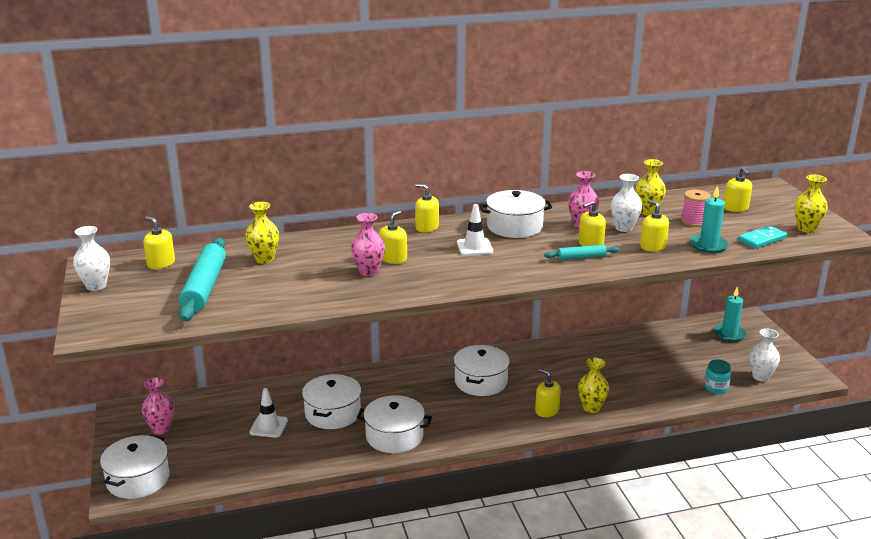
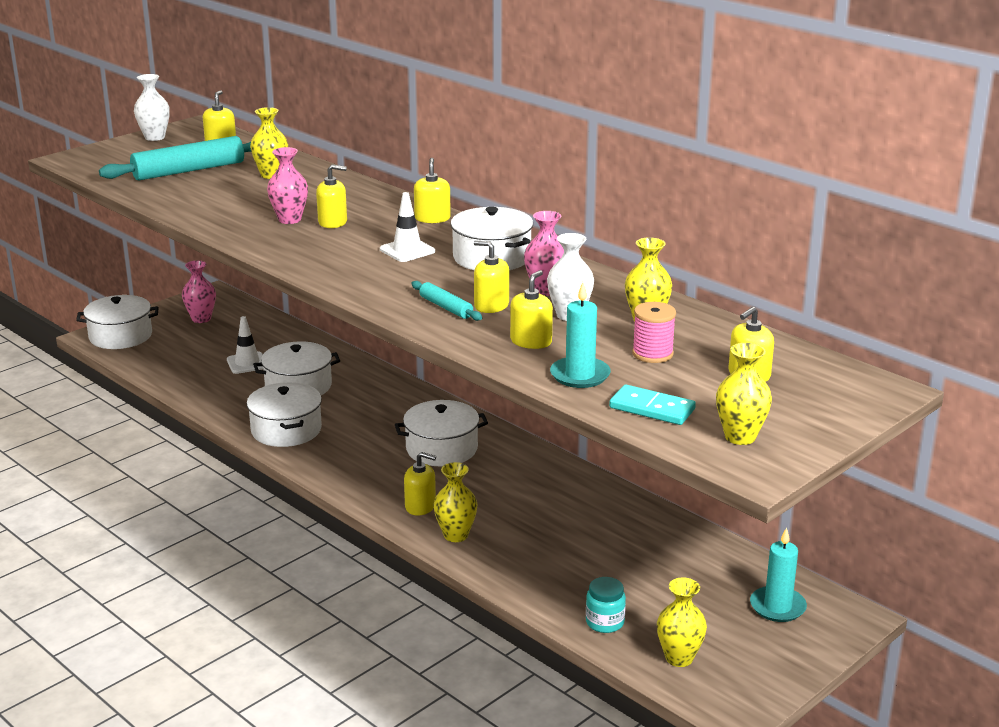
camera: 60 degrees right, 0 degrees up
(547, 410) = (420, 506): yellow soap dispenser -> yellow soap dispenser turned 90 degrees clockwise
(760, 377) = (679, 658): white vase -> yellow vase

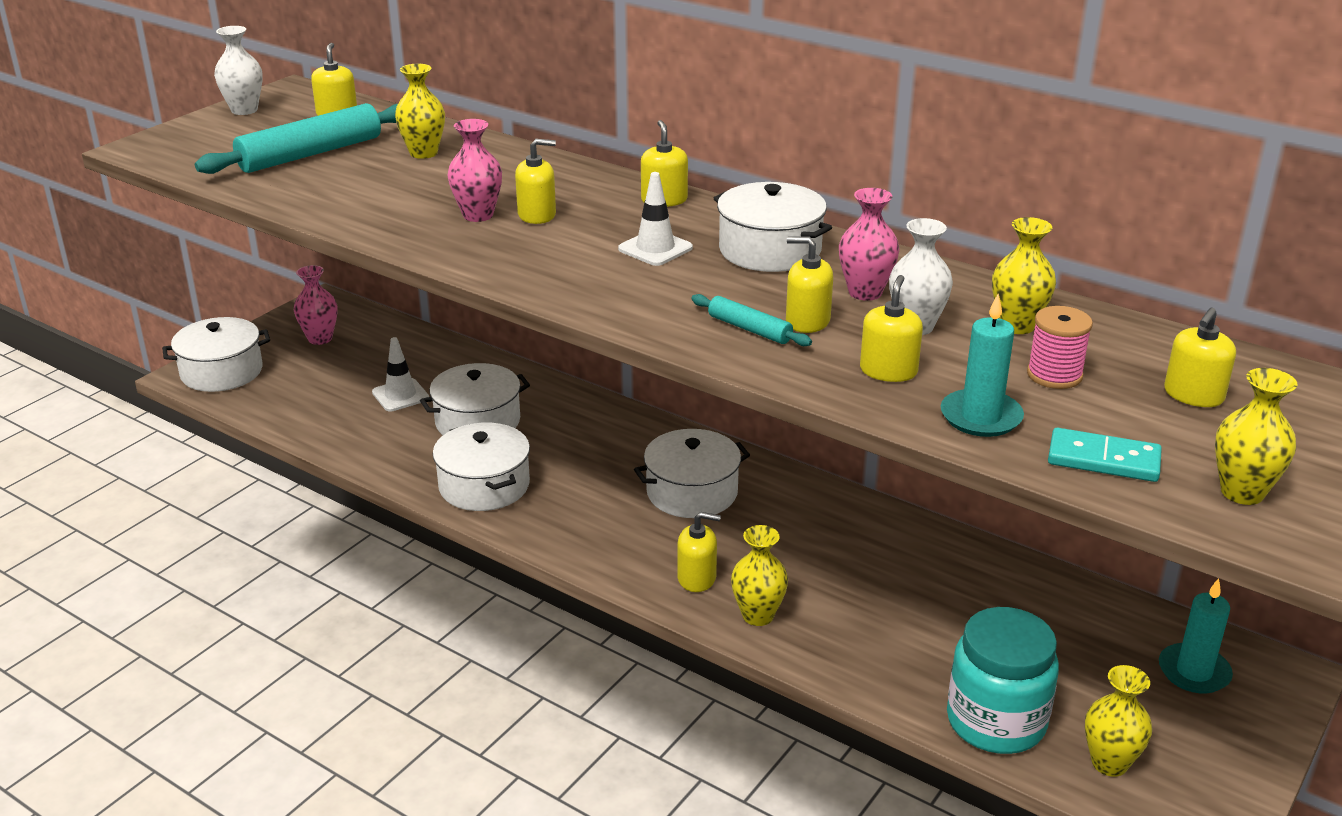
camera: 10 degrees left, 5 degrees up
(605, 622) = (996, 722): turquoise jar -> turquoise jar, size x1.99

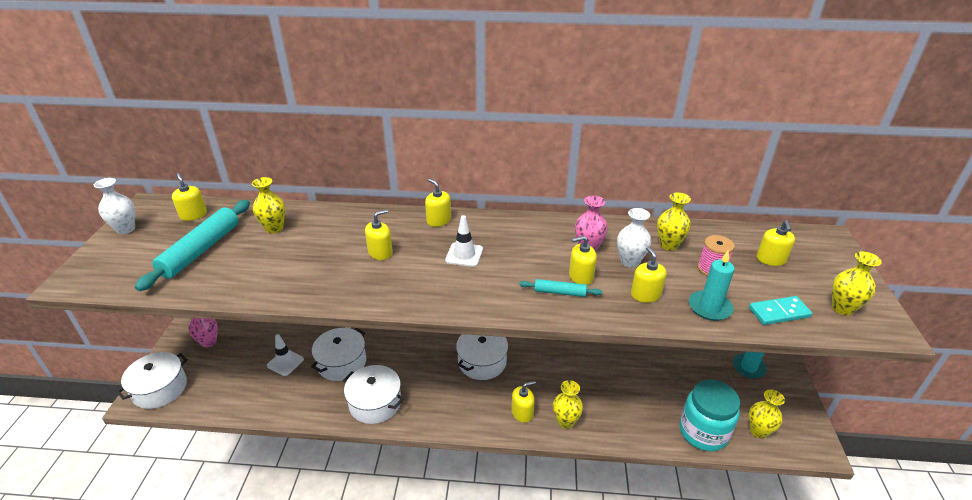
camera: 30 degrees left, 5 degrees up
(478, 215) = (347, 264): pink vase -> none
(770, 250) = (520, 236): white pot -> none

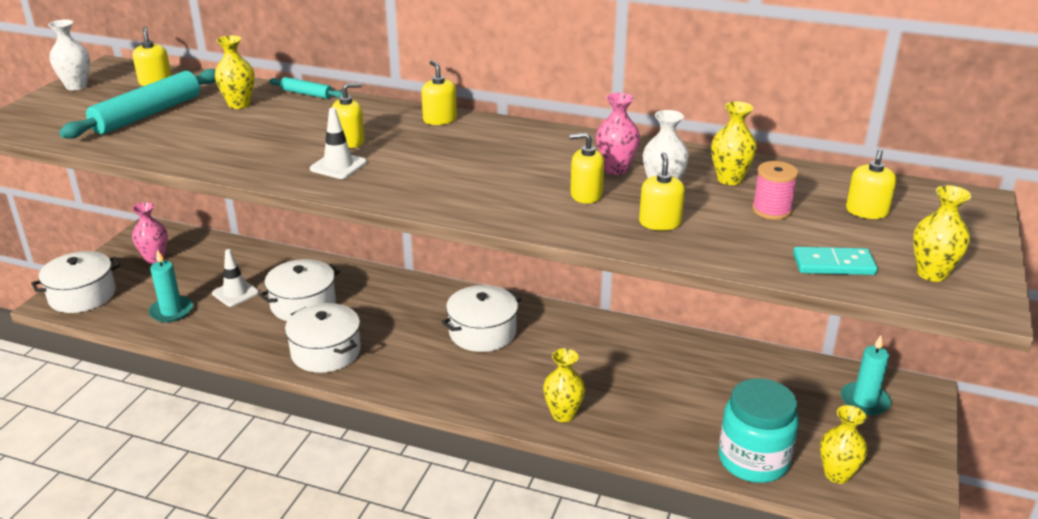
camera: 15 degrees right, 5 degrees down
(464, 255) = (450, 156): white traffic cone -> white traffic cone (338, 166)
(522, 412) = (509, 394): yellow soap dispenser -> none
(560, 292) = (548, 206): turquoise rolling pin -> turquoise rolling pin (306, 94)
(709, 307) = (738, 247): turquoise candle -> turquoise candle (171, 311)

